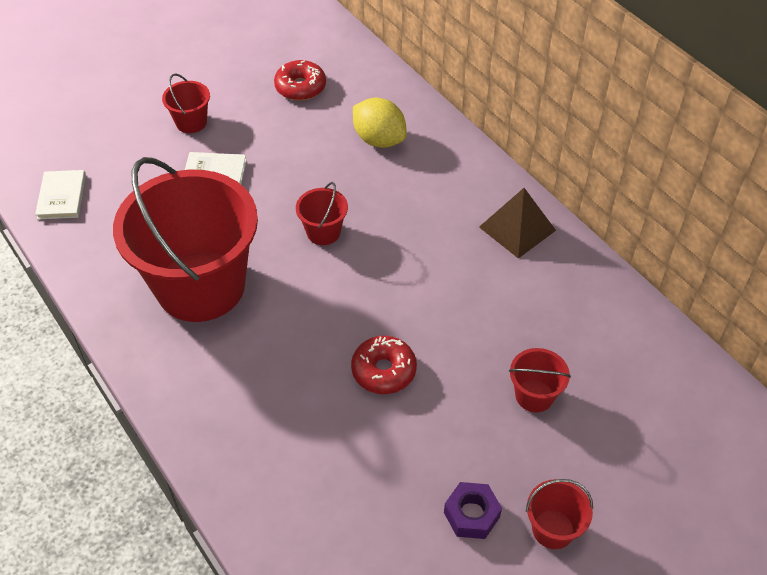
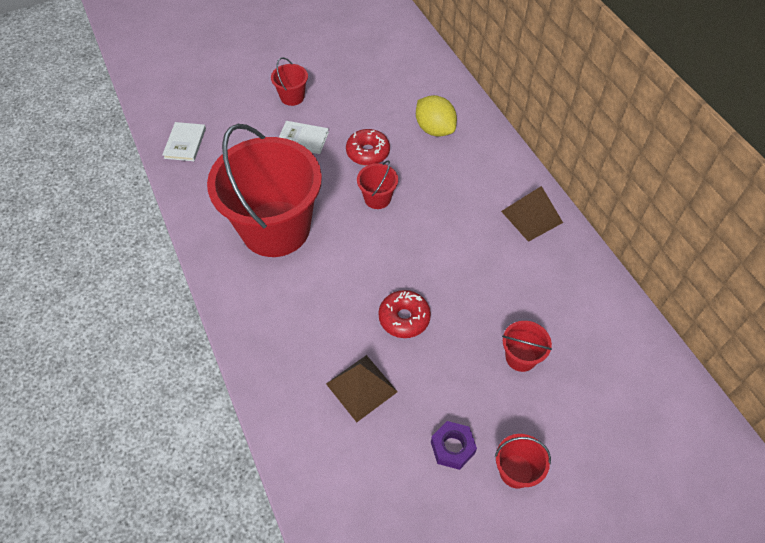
camera: 10 degrees right, 5 degrees up
(300, 87) = (381, 79): red donut -> red donut (368, 152)
(346, 462) = (361, 387): none -> brown pyramid

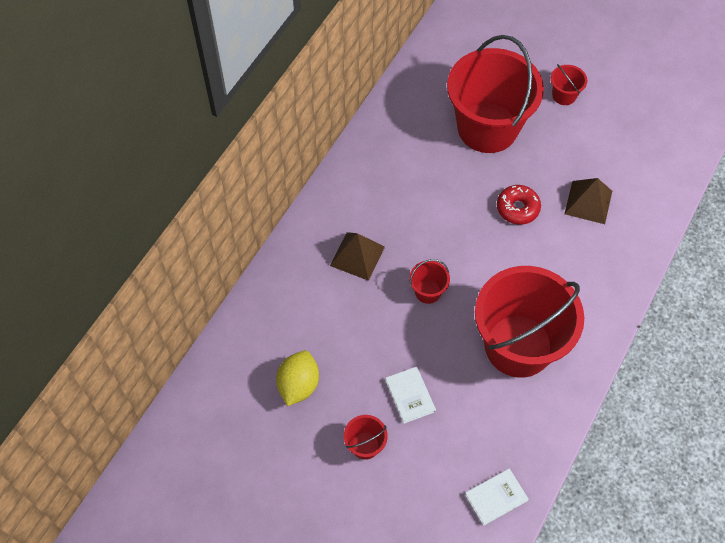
camera: 125 degrees left, 5 degrees up
(368, 152) = (384, 331): red donut -> none
(434, 129) = (316, 295): yellow lemon -> yellow lemon (298, 385)
(452, 447) = (580, 132): purple nut -> none
(520, 357) = (487, 128): red bucket -> red bucket, size x2.50
(532, 217) = (360, 177): brown pyramid -> brown pyramid (357, 256)

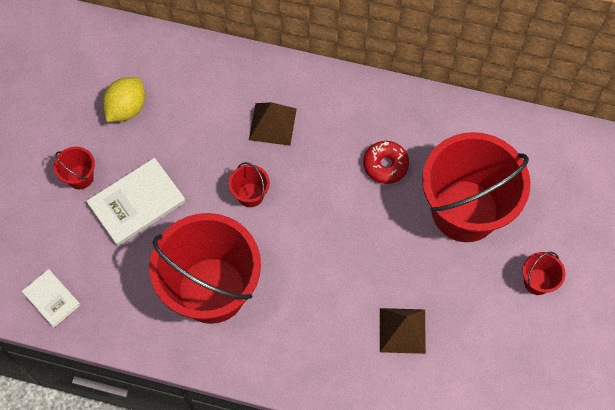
camera: 75 degrees right, 5 degrees up
(298, 385) = (127, 108): yellow lemon -> yellow lemon turned 60 degrees counterclockwise
(410, 395) = (137, 203): white book -> white book, size x1.69
(517, 208) = (372, 260): red donut -> red donut (385, 165)

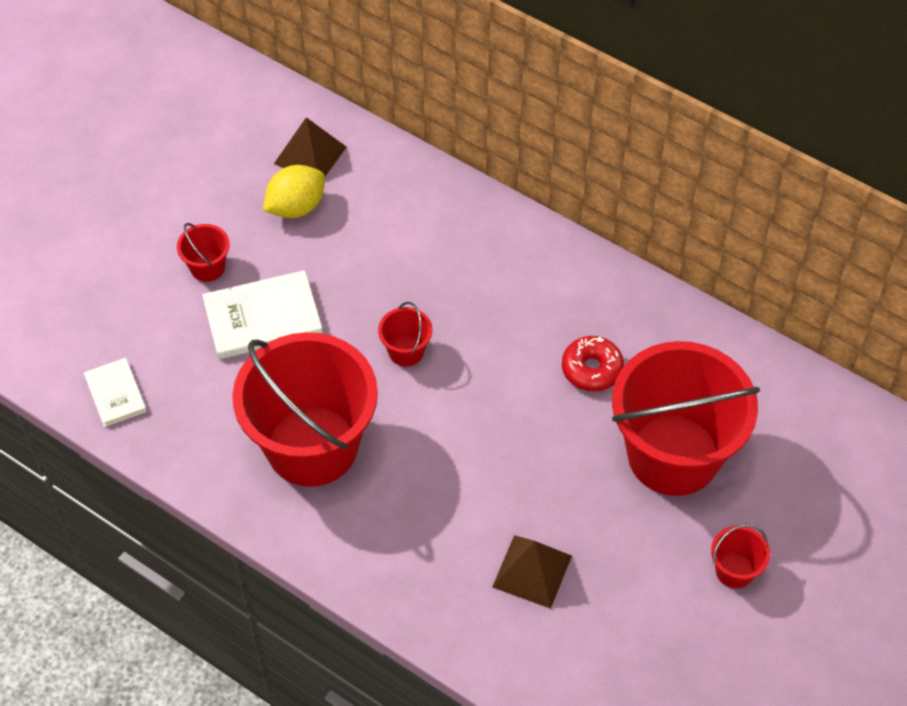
camera: 20 degrees right, 10 degrees down
(272, 124) = (468, 277): brown pyramid -> brown pyramid (310, 155)

